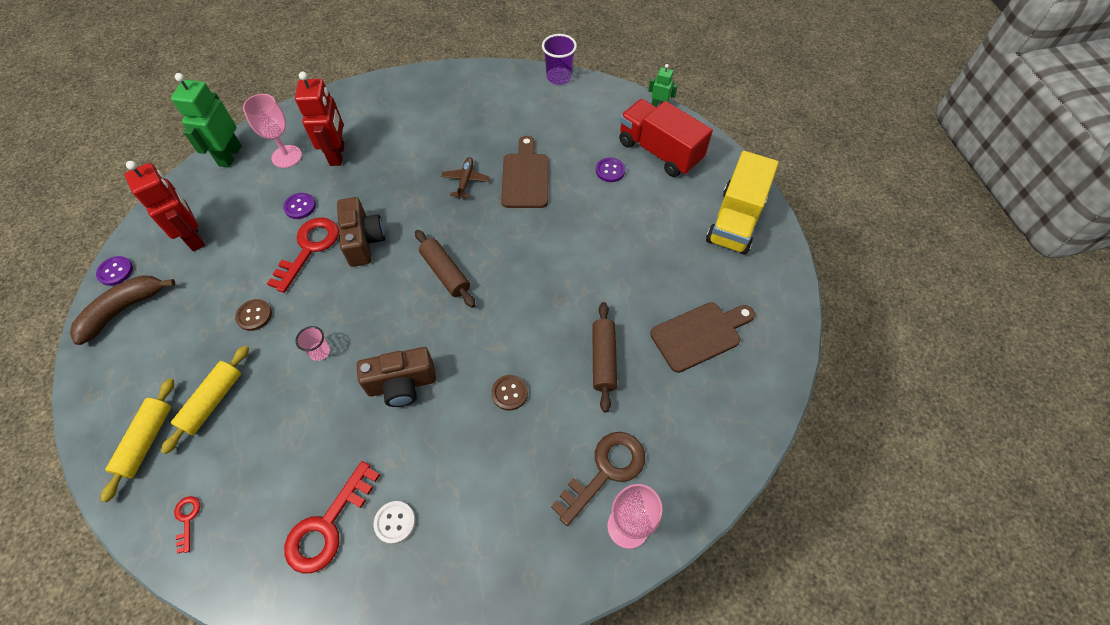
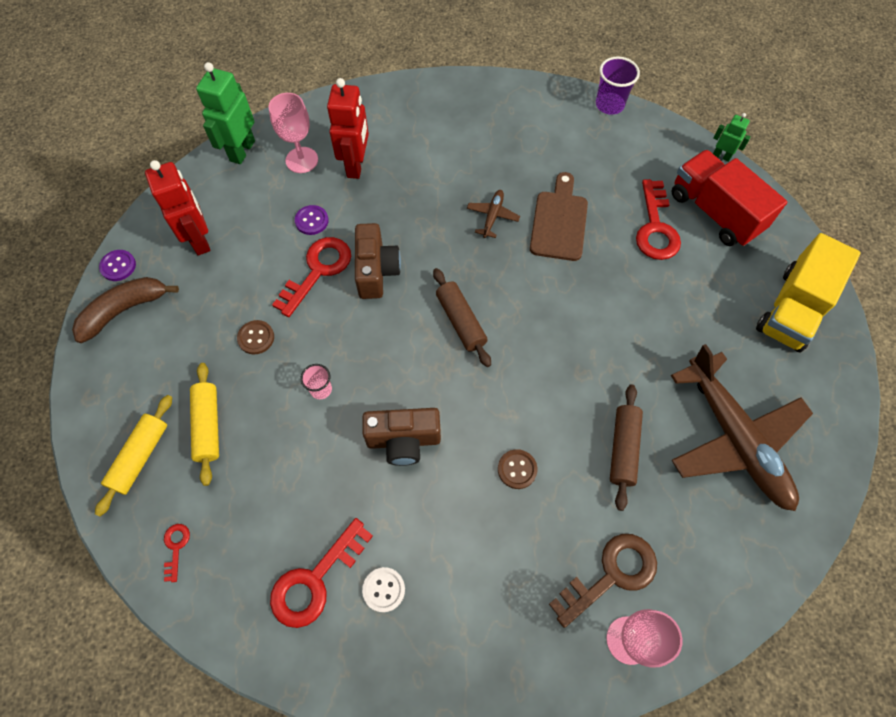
camera: 10 degrees right, 5 degrees up
(212, 401) = (208, 426): yellow rolling pin -> yellow rolling pin turned 45 degrees counterclockwise
(610, 171) = (655, 227): purple button -> red key
(699, 334) = (734, 438): brown cutting board -> brown plane

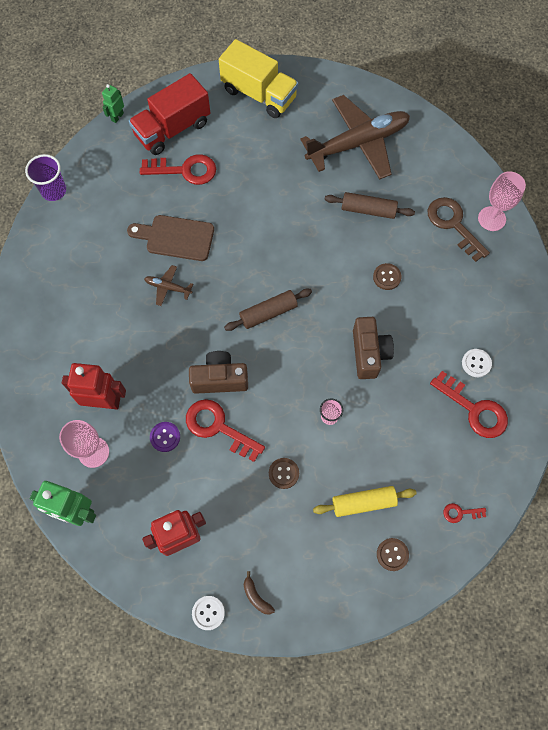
camera: 90 degrees left, 5 degrees up
(118, 266) = (208, 613): purple button -> white button
(124, 310) = (256, 596): brown banana -> brown banana, size x0.49
(140, 457) = (392, 554): yellow rolling pin -> brown button

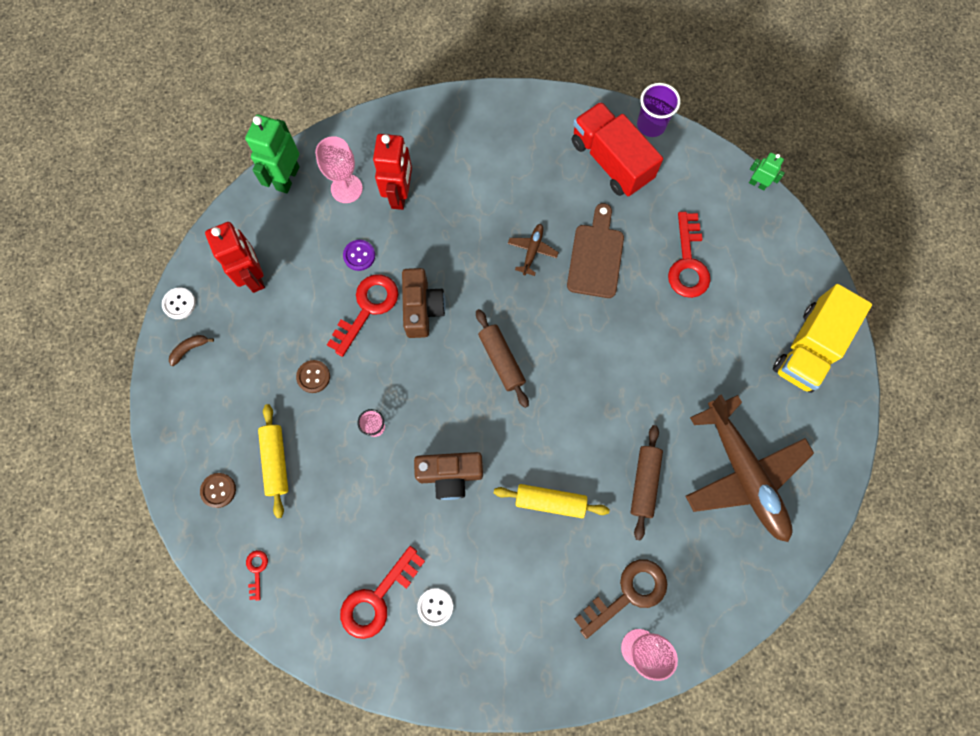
camera: 90 degrees right, 5 degrees up
(172, 129) = (745, 246): red truck -> red truck (611, 161)
(387, 277) = (550, 501): brown button -> yellow rolling pin

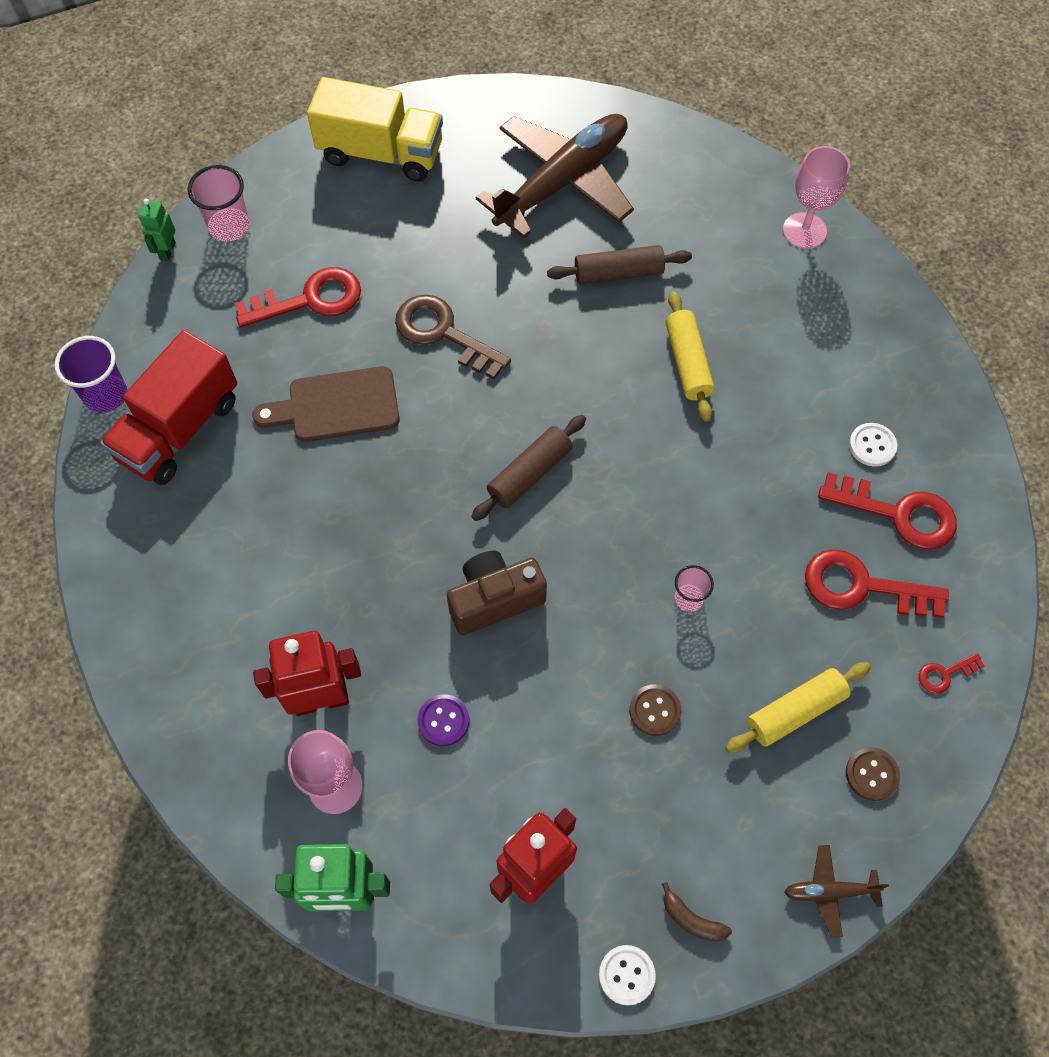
camera: 110 degrees left, 10 degrees down
(367, 308) = (523, 676): red key -> red key (862, 586)
(450, 475) = (708, 483): brown camera -> none
(532, 251) = (355, 486): brown plane -> brown plane (830, 891)
(628, 594) = (753, 256): brown key -> brown key (443, 333)
(768, 227) = (229, 226): none -> pink cup

